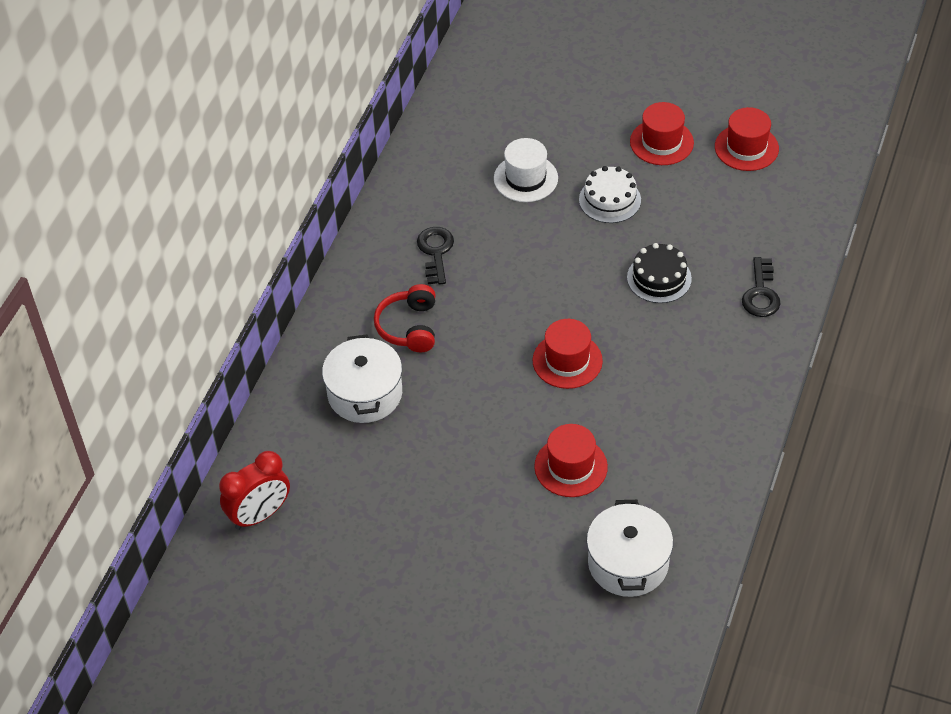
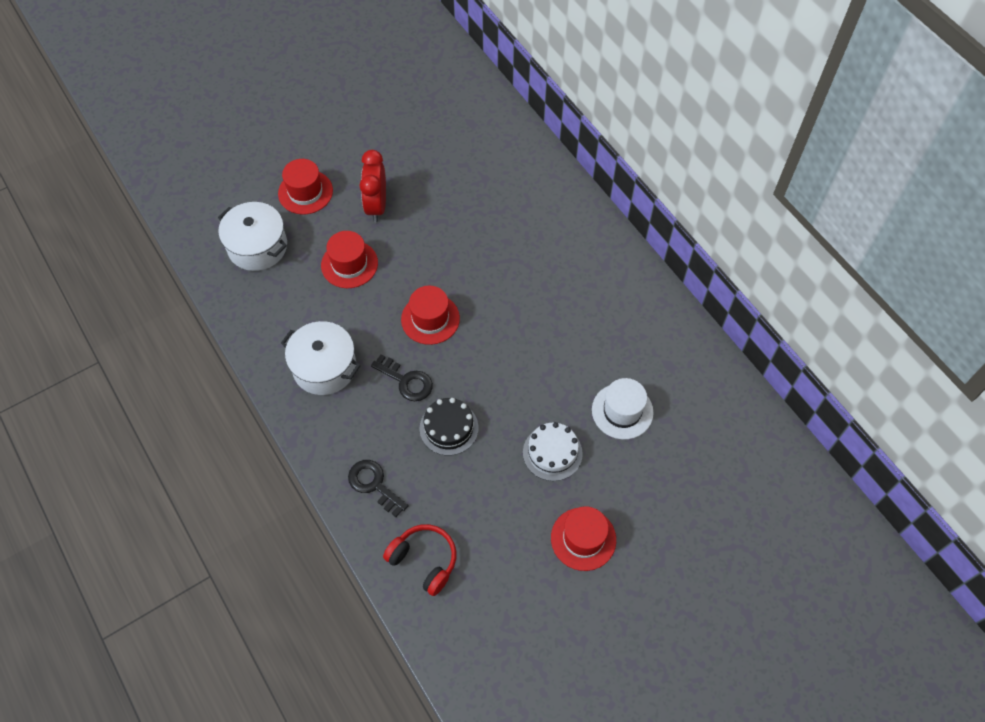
camera: 125 degrees right, 10 degrees up
(260, 515) = (465, 99): red clock -> red clock (376, 206)
(365, 394) = (506, 195): white pot -> white pot (324, 367)
(409, 327) = (540, 250): red headphones -> red headphones (424, 560)
(435, 252) = (595, 306): black key -> black key (406, 381)
(746, 148) = (524, 601): red hat -> red hat (305, 192)

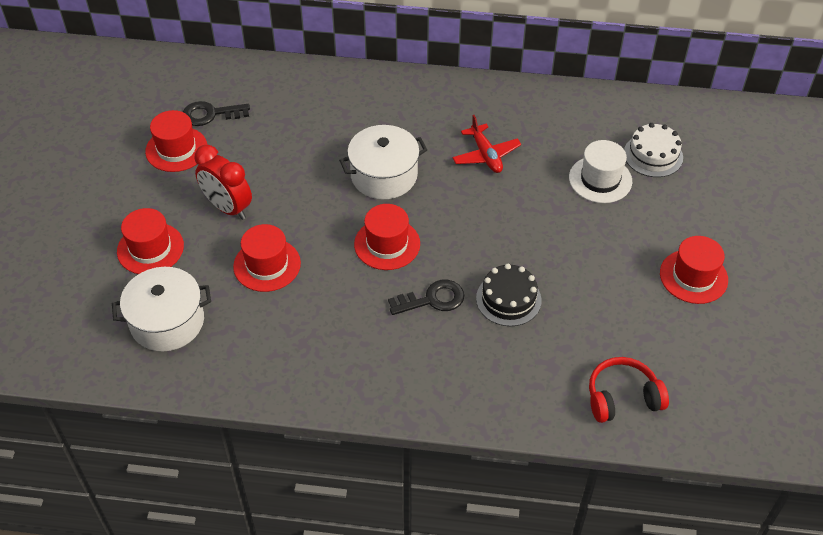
camera: 50 degrees left, 10 degrees down
(324, 367) = (356, 350): white pot -> white pot (384, 175)
(374, 485) = (514, 388): black key -> black key (210, 114)
(399, 139) = (176, 149): none -> red hat
(552, 453) = (597, 246): white cake -> white cake (653, 155)
(572, 320) = (486, 155): none -> red plane

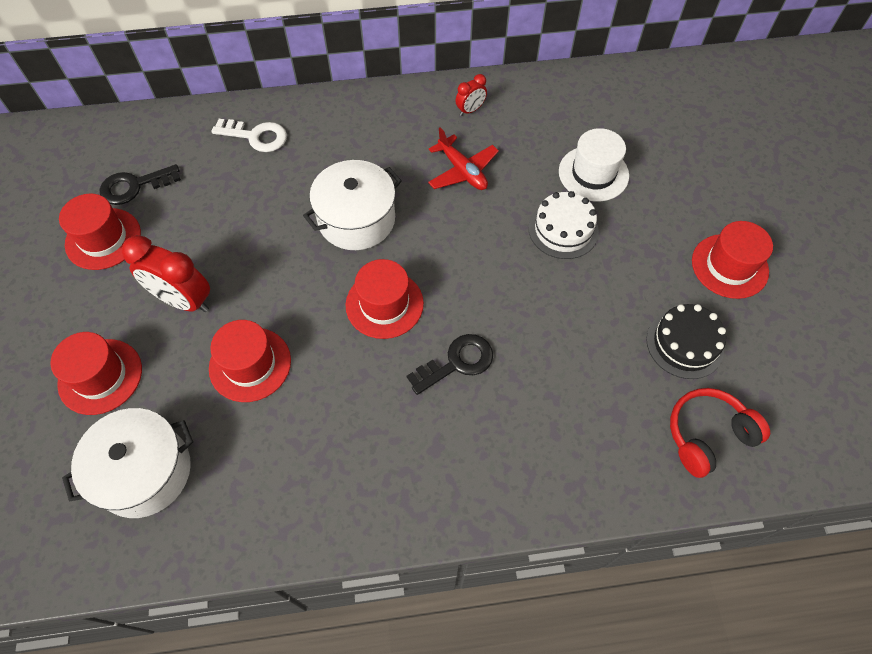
camera: 15 degrees left, 10 degrees up
(320, 94) = (256, 136): none -> white key
(508, 299) = (542, 341): black cake -> black cake (684, 344)
(509, 107) = (470, 110): none -> red clock
(653, 155) = (638, 134): white cake -> white cake (563, 229)

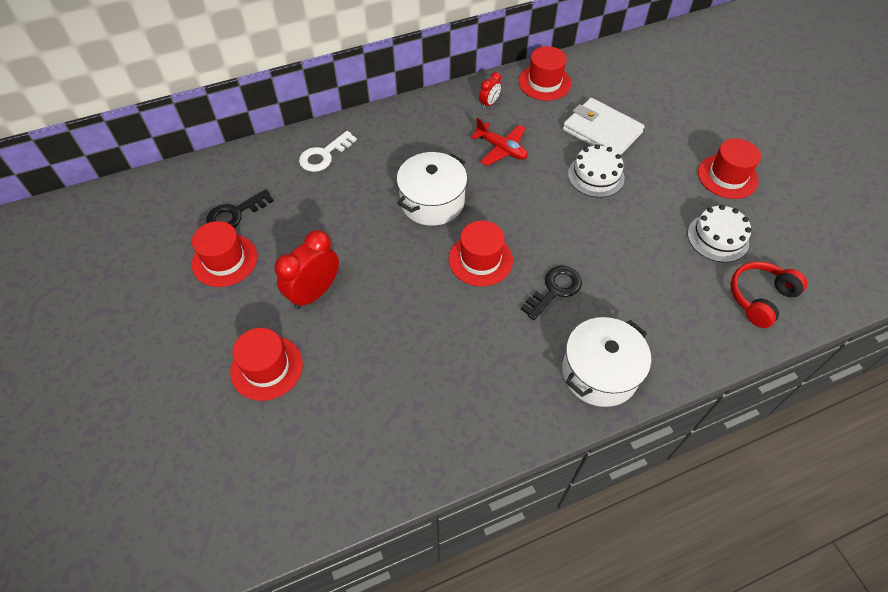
camera: 15 degrees left, 5 degrees down
(144, 472) = (335, 432): white pot -> white pot (599, 372)
(184, 300) = (314, 293): red clock -> red clock turned 120 degrees clockwise
(250, 364) = (390, 329): red hat -> red hat (544, 82)
(256, 136) = (324, 155): white key -> white key turned 135 degrees clockwise
(593, 173) = (602, 131): white hat -> white wallet
(684, 344) = (717, 238): black cake -> white cake

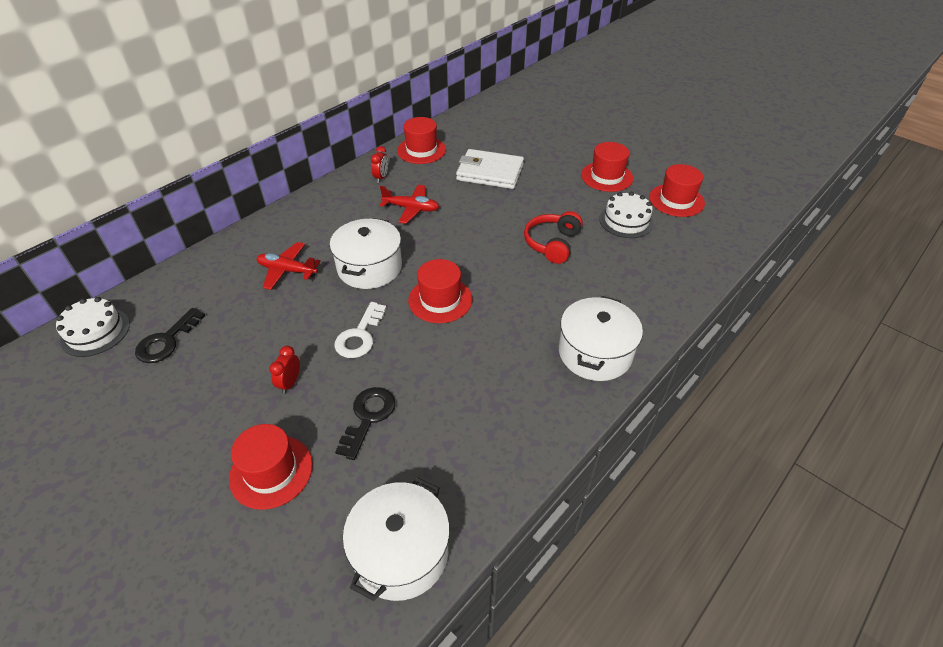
camera: 25 degrees left, 10 degrees down
(224, 260) = (174, 387): red hat -> red hat (676, 200)
(314, 293) = (290, 383): red clock -> red clock, size x0.52
(324, 155) = (241, 261): white key -> white key (360, 335)
(334, 483) = (401, 552): none -> white pot
(359, 179) = (287, 270): none -> red plane
(555, 289) = (519, 301): black key -> black key (368, 417)
(596, 176) = (504, 206): white cake -> white cake (95, 332)
(760, 298) = (683, 253): red headphones -> red headphones (552, 244)

